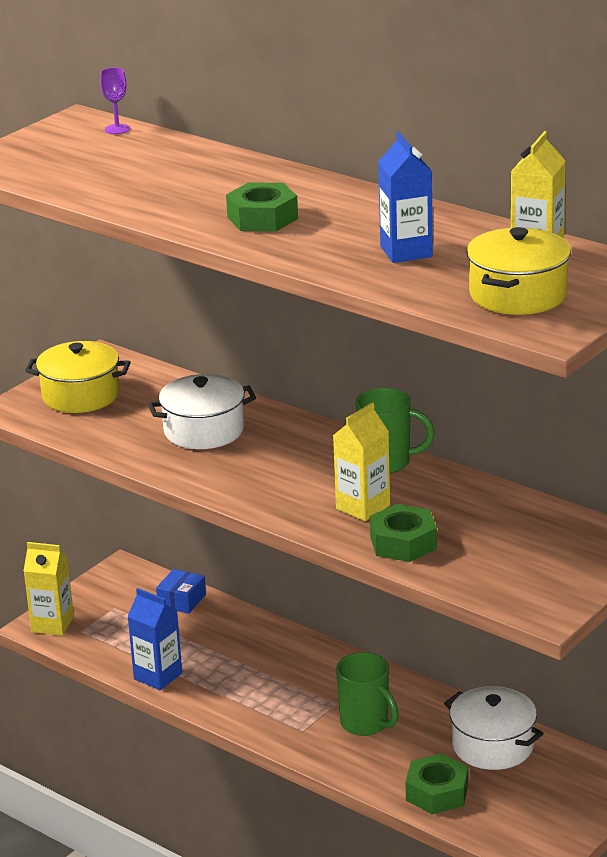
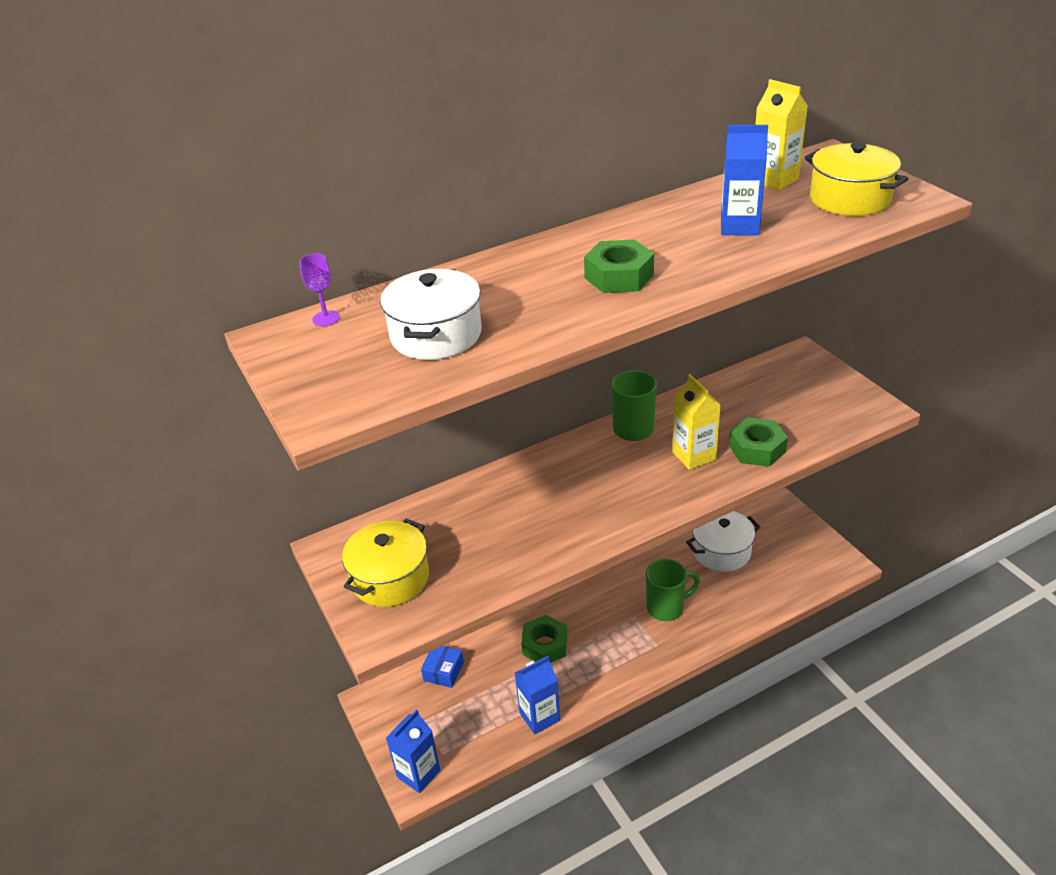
camera: 65 degrees left, 10 degrees up
(52, 624) = (418, 773): yellow carton -> blue carton
(182, 600) = (443, 671): blue box -> blue box turned 60 degrees clockwise
(204, 430) = (515, 513): white pot -> white pot (436, 335)
(437, 792) = (761, 594): green nut -> green nut (545, 645)

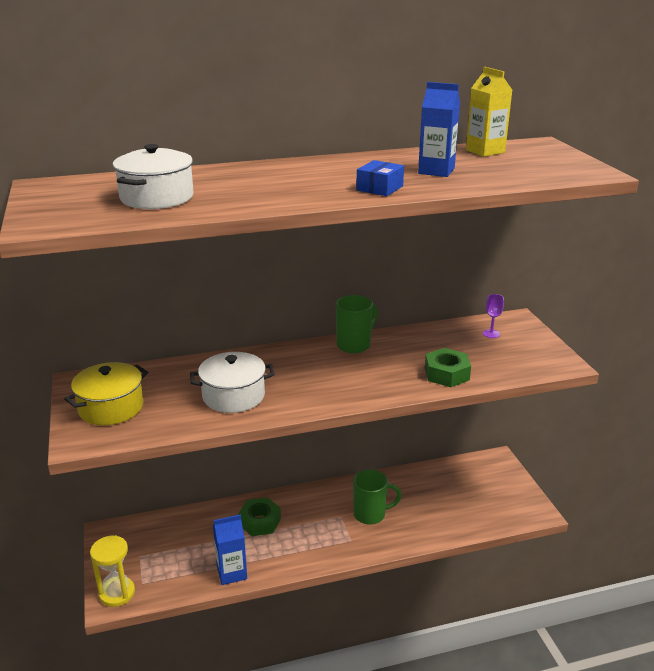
camera: 10 degrees right, 10 degrees down
(326, 318) = (88, 180): purple goblet -> purple goblet (491, 334)
(418, 773) = (117, 593): blue carton -> yellow hourglass
(443, 671) = (171, 524): blue box -> blue box (379, 188)
(619, 276) = (320, 185): green nut -> none
(694, 456) = (392, 370): yellow carton -> none
(721, 551) = (434, 482): white pot -> white pot (233, 396)
(850, 199) = (537, 167): yellow pot -> none

